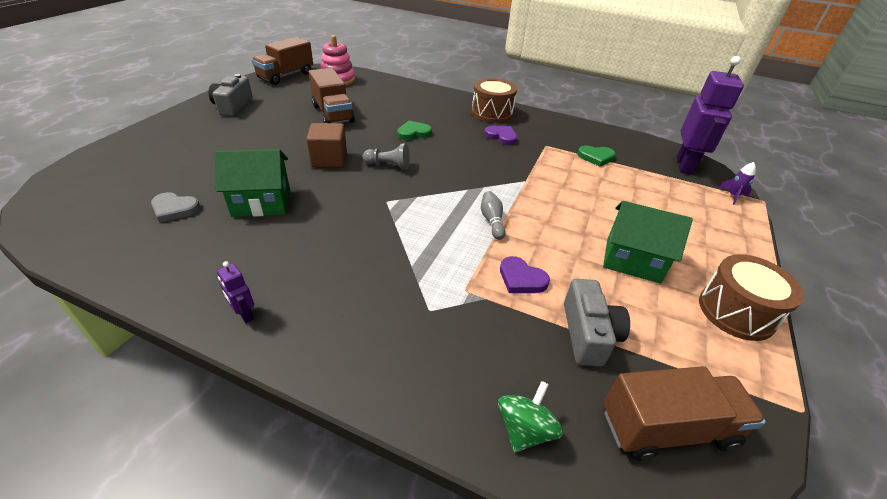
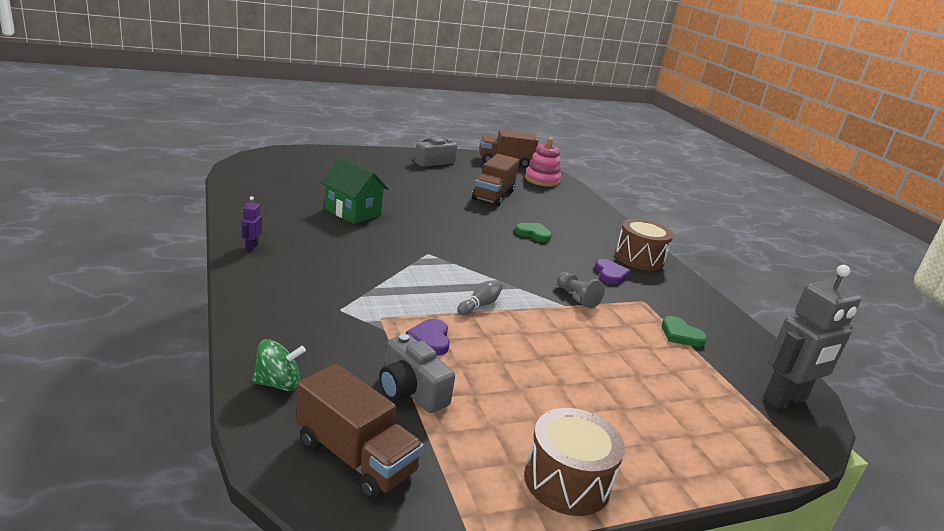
camera: 45 degrees right, 15 degrees down
(174, 209) = (305, 191): grey heart -> none
(329, 159) = (436, 215): brown cube -> none
(388, 165) = (471, 239): grey pawn -> grey pawn (577, 297)
(588, 334) = (411, 390): grey camera -> grey camera turned 90 degrees clockwise
(632, 260) = (546, 395): green house -> none
(685, 165) = (785, 399): purple robot -> grey robot
(733, 196) = (789, 449): purple rocket -> none

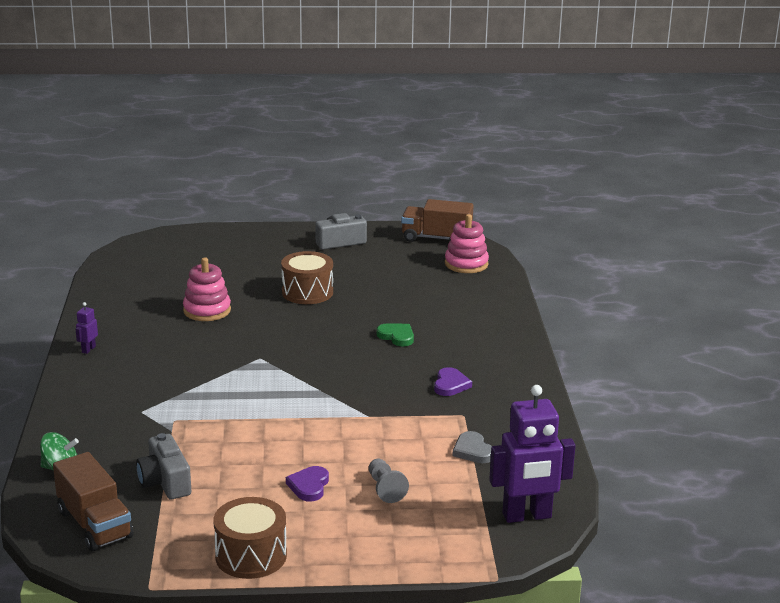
camera: 20 degrees right, 0 degrees up
(352, 212) = (207, 310): green house -> pink stacking toy
(430, 339) = (208, 442): purple heart -> purple heart (309, 486)
(480, 305) = (278, 412): grey bowling pin -> none
(493, 195) = (384, 287): brown truck -> none
(577, 297) = (389, 408): grey pawn -> grey pawn (385, 489)
(639, 258) = (505, 367): brown drum -> brown drum (307, 292)
(680, 335) = (473, 451): green heart -> grey heart
(785, 399) = (527, 516): grey robot -> purple robot

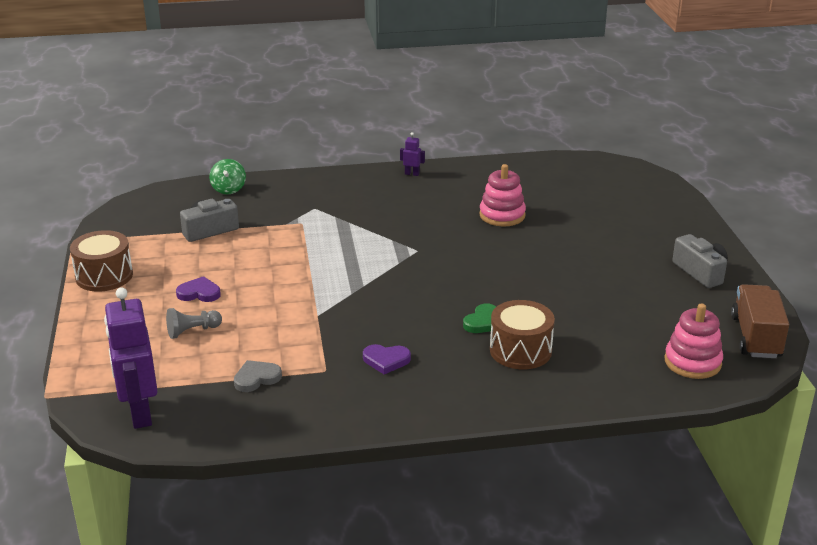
camera: 85 degrees right, 5 degrees up
(94, 524) = (155, 211): brown truck -> none
(307, 292) = (564, 263): brown drum -> brown drum (520, 350)

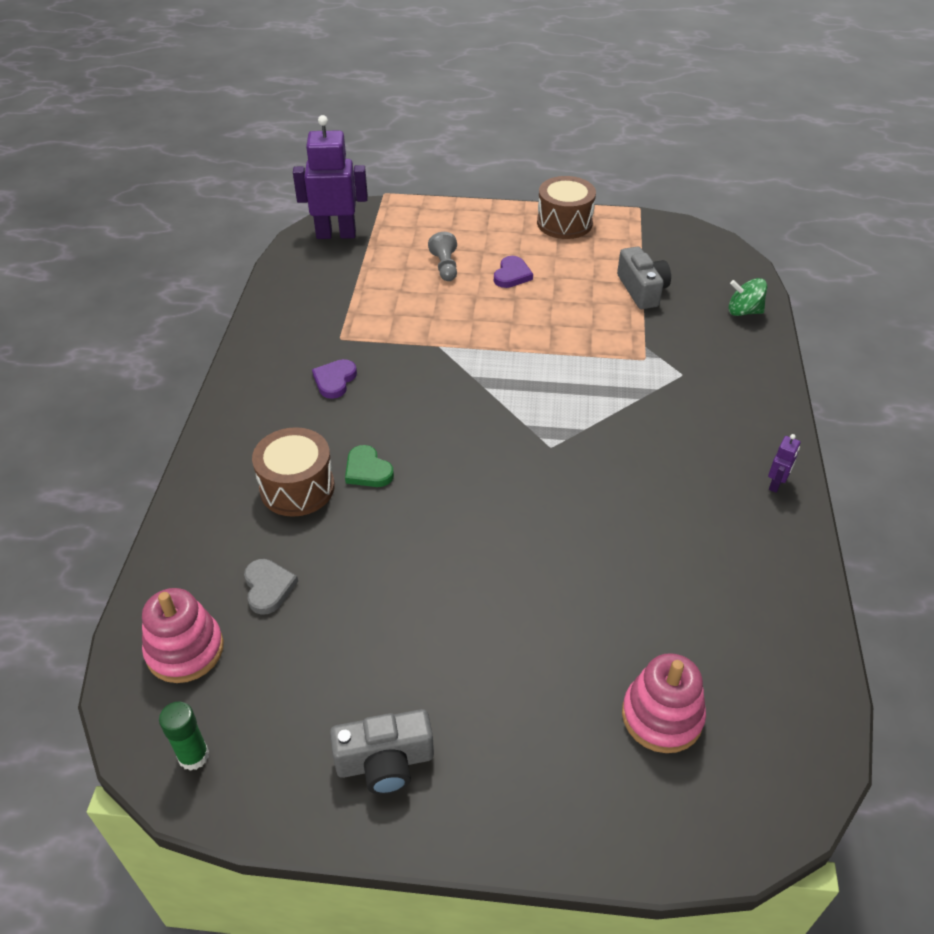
camera: 105 degrees right, 15 degrees up
(256, 378) = (350, 296): grey heart -> grey heart (268, 588)
(502, 215) = (626, 557): pink stacking toy -> pink stacking toy (662, 716)
(755, 337) = (193, 756): brown truck -> green glue stick

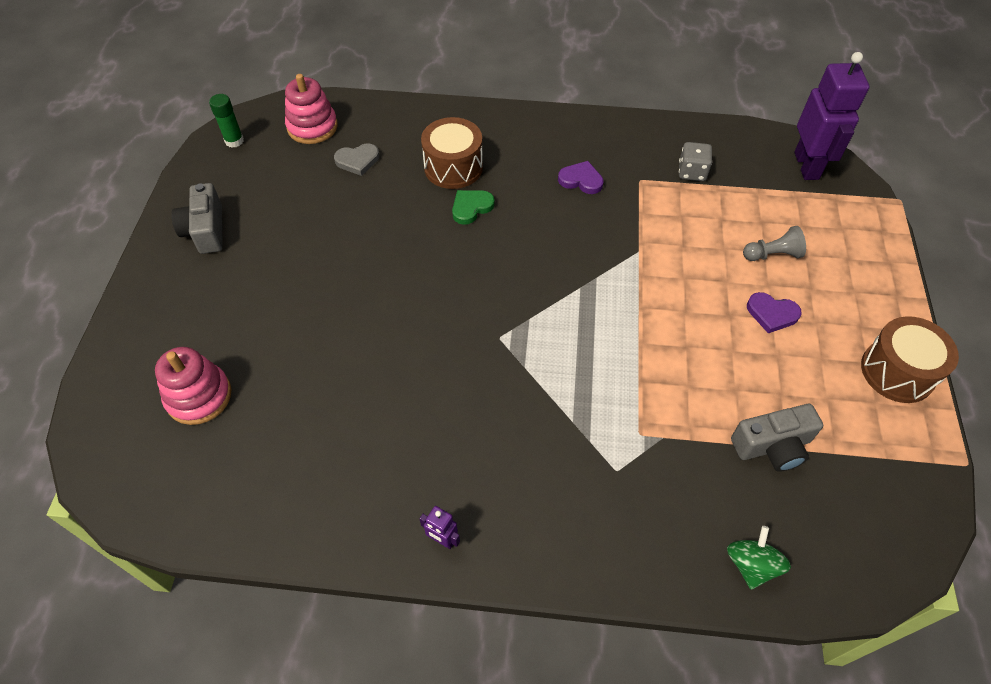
camera: 90 degrees right, 10 degrees up
(334, 303) = (692, 172): none -> grey dice

